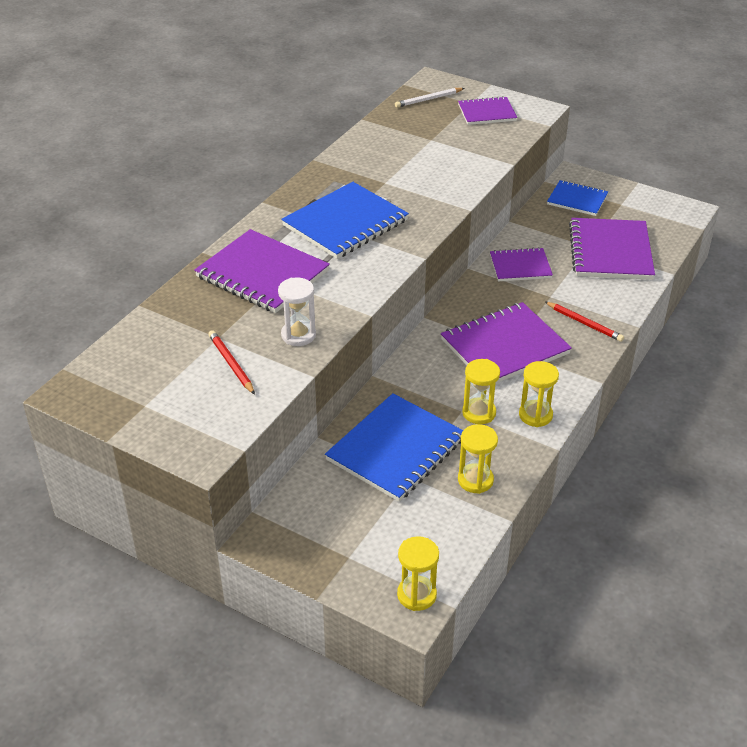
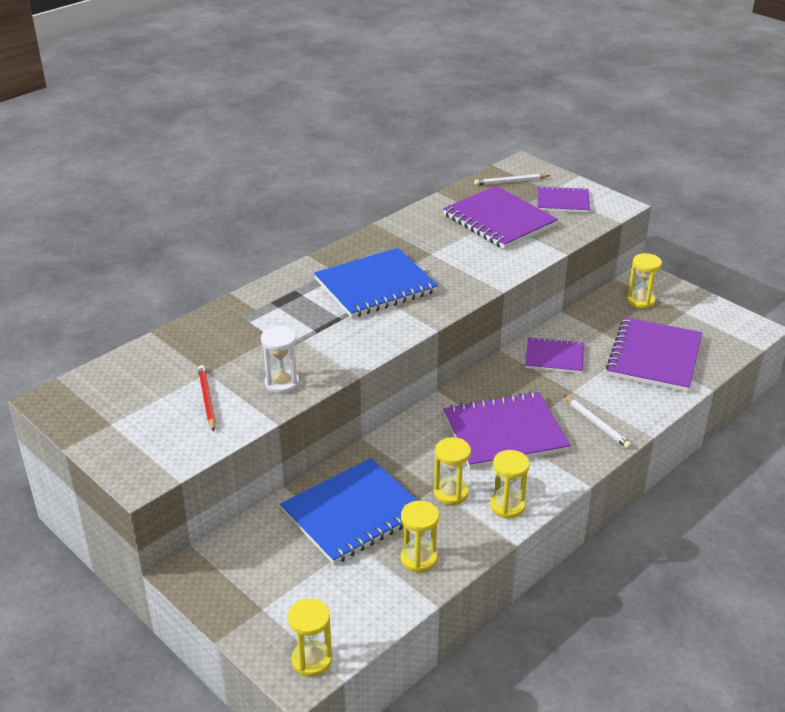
camera: 15 degrees right, 5 degrees down
(262, 274) = (275, 321): purple notebook -> purple notebook (499, 220)
(577, 200) = (640, 301): blue notebook -> yellow hourglass
(584, 323) = (597, 424): red pencil -> white pencil

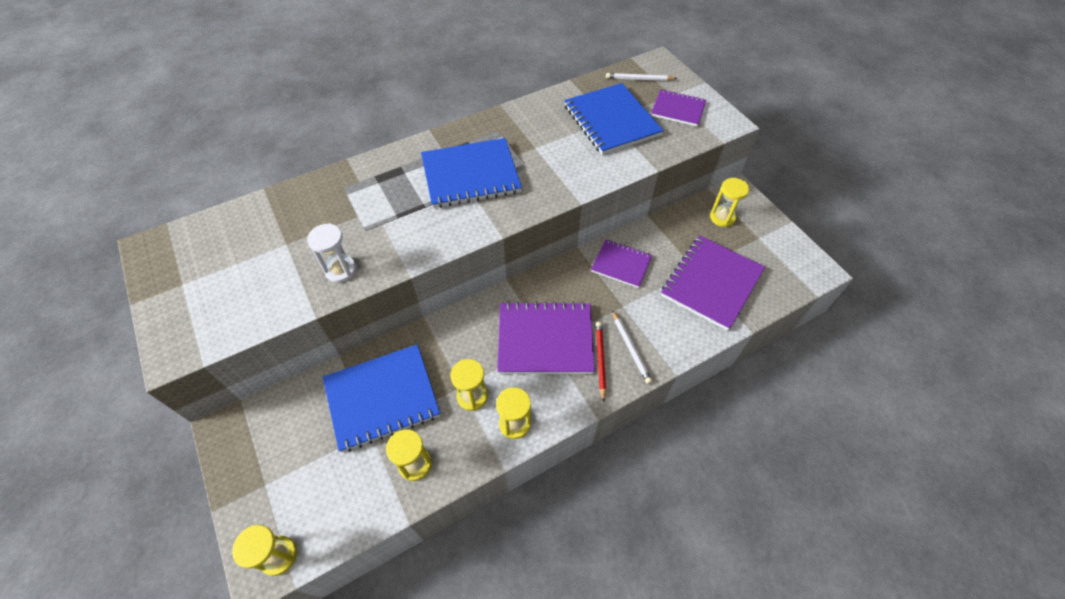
camera: 15 degrees right, 20 degrees up
(207, 399) = (271, 274): red pencil -> red pencil (600, 360)
(499, 220) = (611, 121): purple notebook -> blue notebook

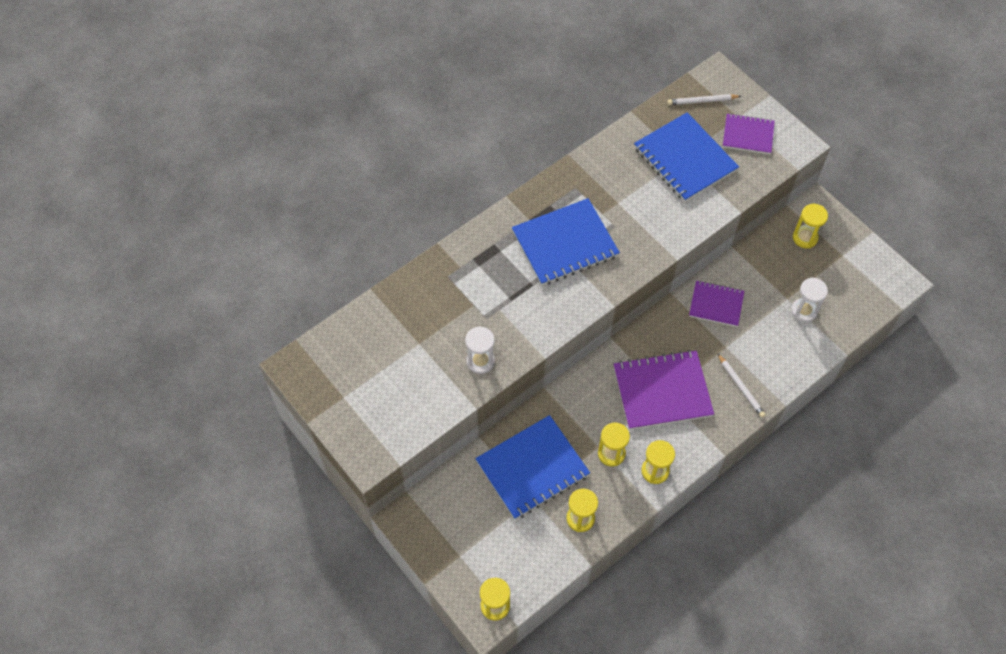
camera: 10 degrees left, 5 degrees up
(600, 360) = (716, 402): red pencil -> none
(711, 283) = (804, 311): purple notebook -> white hourglass

